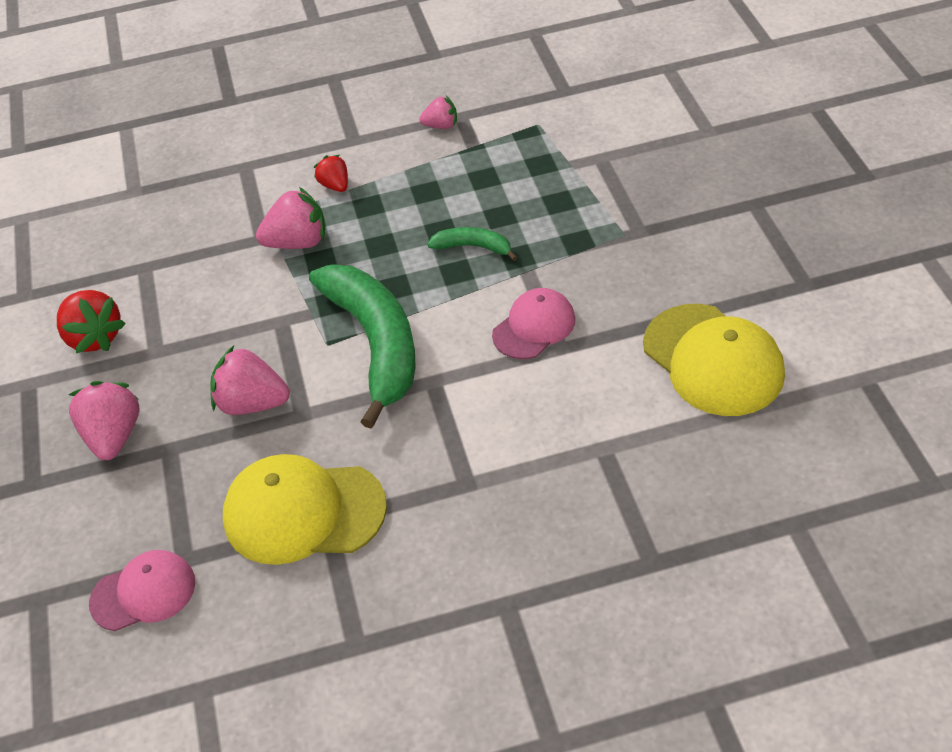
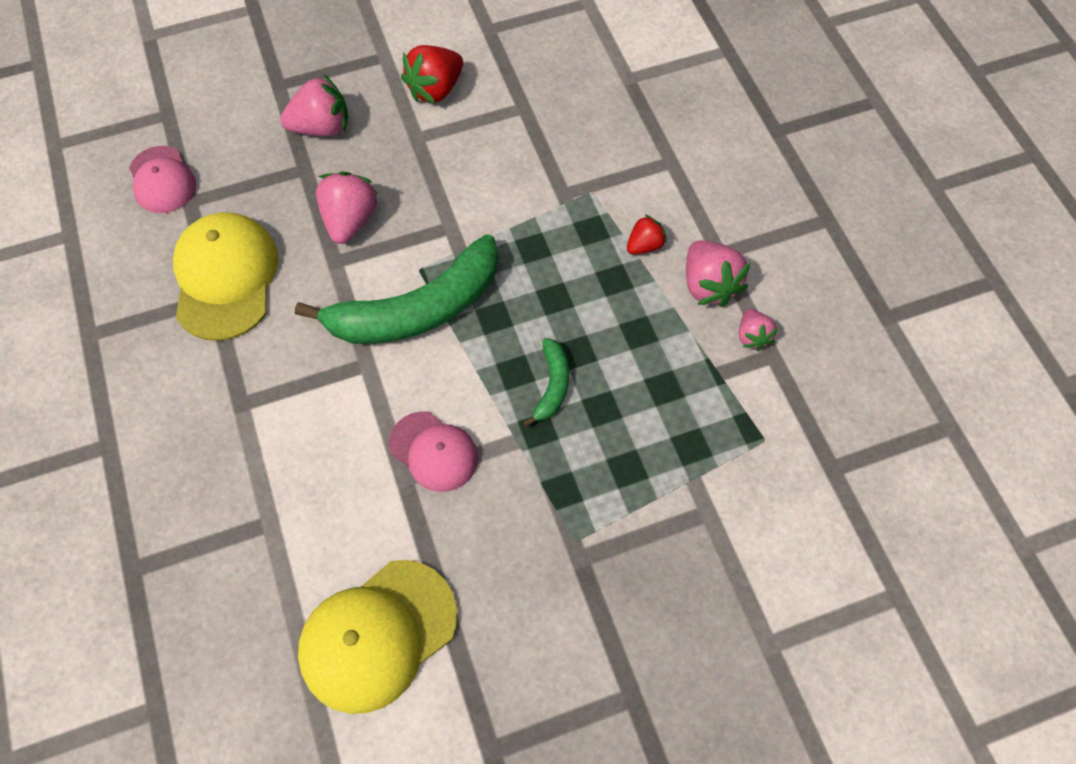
camera: 80 degrees right, 15 degrees up
(298, 242) = (557, 225): pink strawberry -> pink strawberry (708, 285)

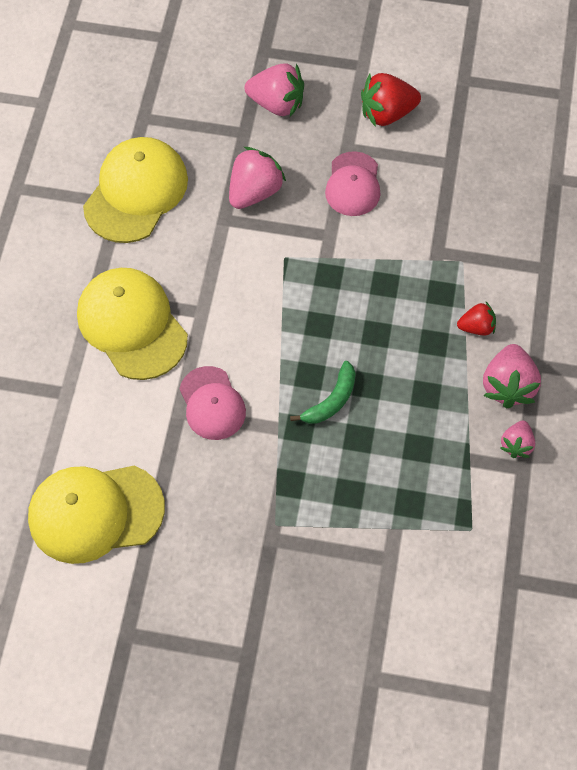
camera: 30 degrees right, 0 degrees up
(162, 180) = (132, 90): pink cap -> pink cap (353, 184)
(300, 414) = (132, 325): none -> yellow cap
(417, 309) = (264, 289): green banana -> none

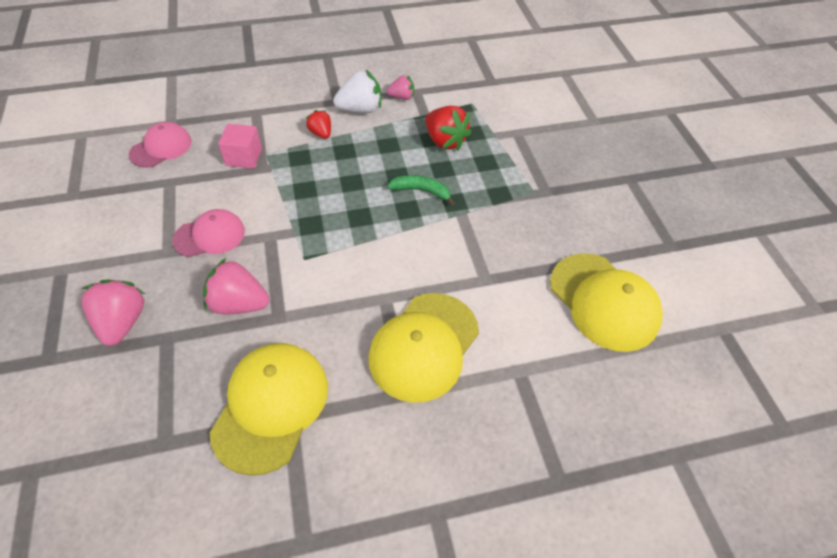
camera: 115 degrees left, 10 degrees down
(136, 192) = (271, 407): yellow cap -> yellow cap turned 105 degrees clockwise
(212, 403) = (465, 260): pink cap -> pink cap (161, 148)
(387, 113) = (121, 235): red strawberry -> red strawberry (445, 141)
(463, 238) = (244, 157): none -> pink cube
(508, 386) = (360, 109): pink strawberry -> white strawberry

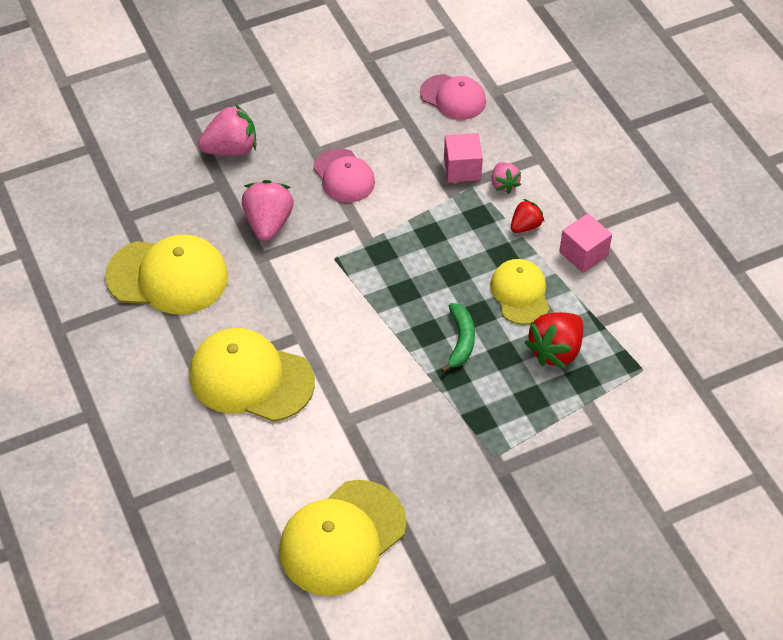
camera: 80 degrees right, 0 degrees up
(360, 109) = (583, 254): white strawberry -> pink cube
(386, 149) = (520, 293): none -> yellow cap
(402, 97) = (624, 291): pink strawberry -> pink strawberry (504, 184)

